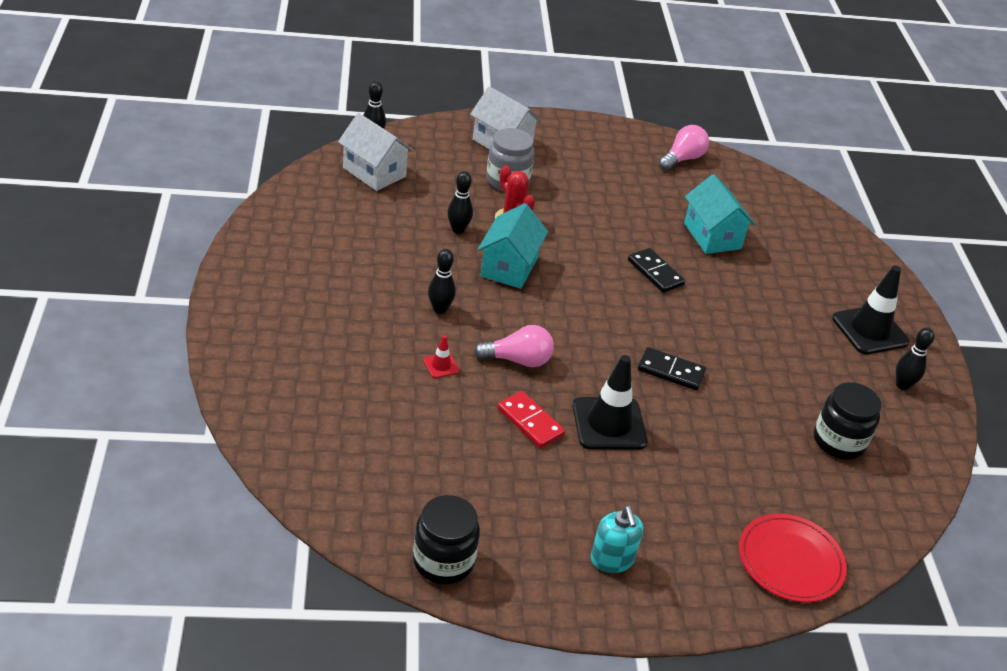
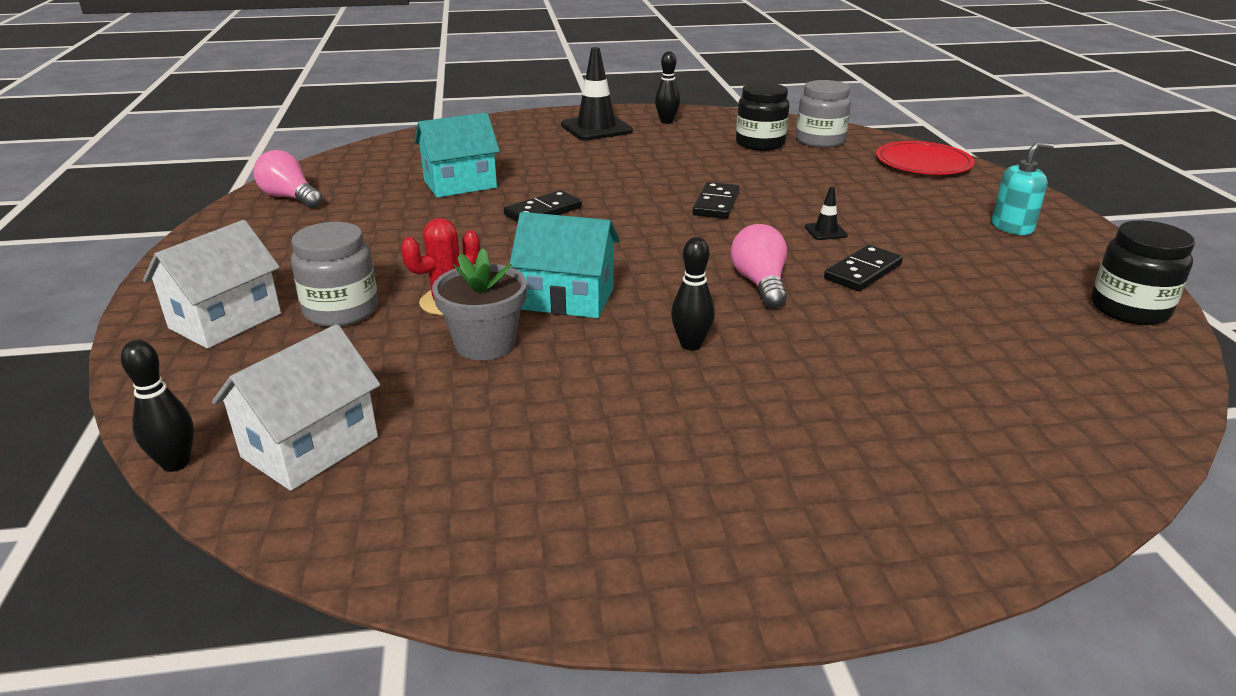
camera: 90 degrees left, 10 degrees down
(441, 365) = (811, 335): red traffic cone -> none
(458, 230) = (485, 344): black bowling pin -> grey flower pot
(530, 422) = (863, 272): red domino -> black domino
(609, 424) = (825, 231): black traffic cone -> black traffic cone, size x0.45
(855, 494) = (820, 141): none -> grey jar

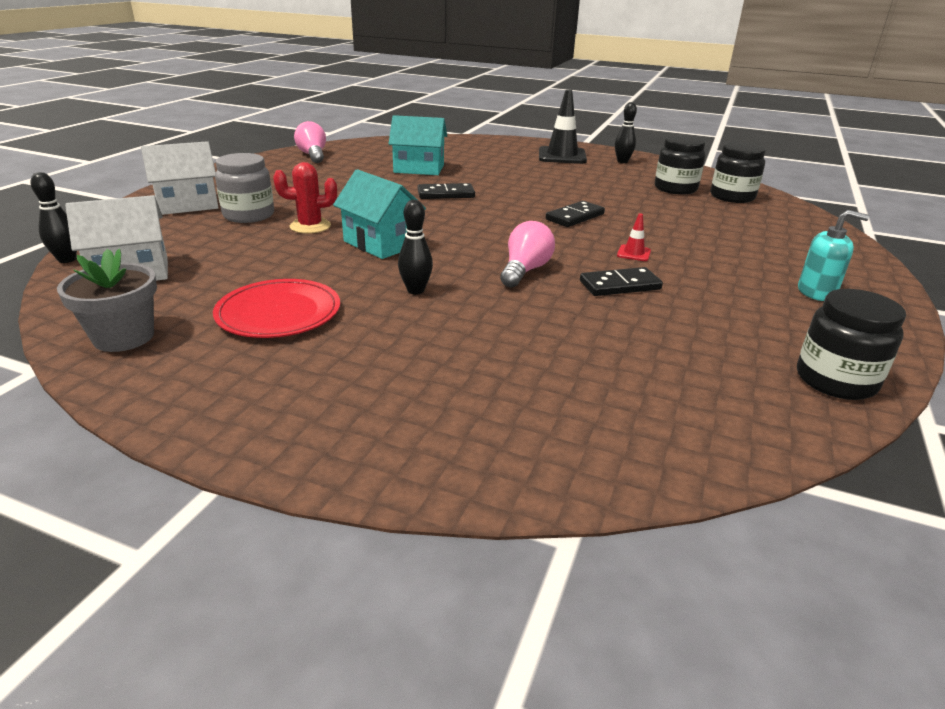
camera: 30 degrees right, 0 degrees up
(485, 344) = (295, 253): grey flower pot -> grey flower pot (124, 337)
(820, 141) = (732, 197): grey jar -> black jar
(825, 231) = (633, 253): black traffic cone -> red traffic cone
(923, 163) = (805, 230): red plate -> red plate (279, 313)

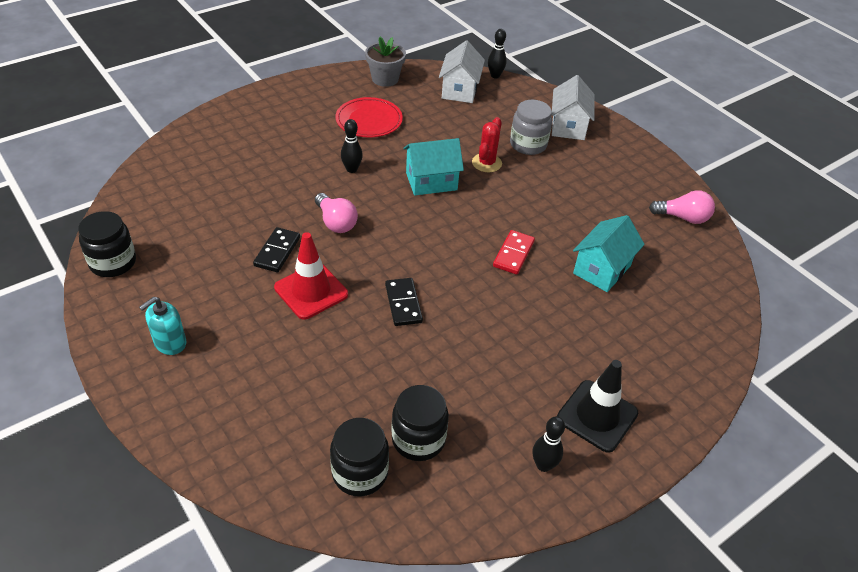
camera: 120 degrees right, 15 degrees up
(446, 194) = (513, 254): black domino -> red domino
(633, 253) = (311, 291): red traffic cone -> red traffic cone, size x2.22

